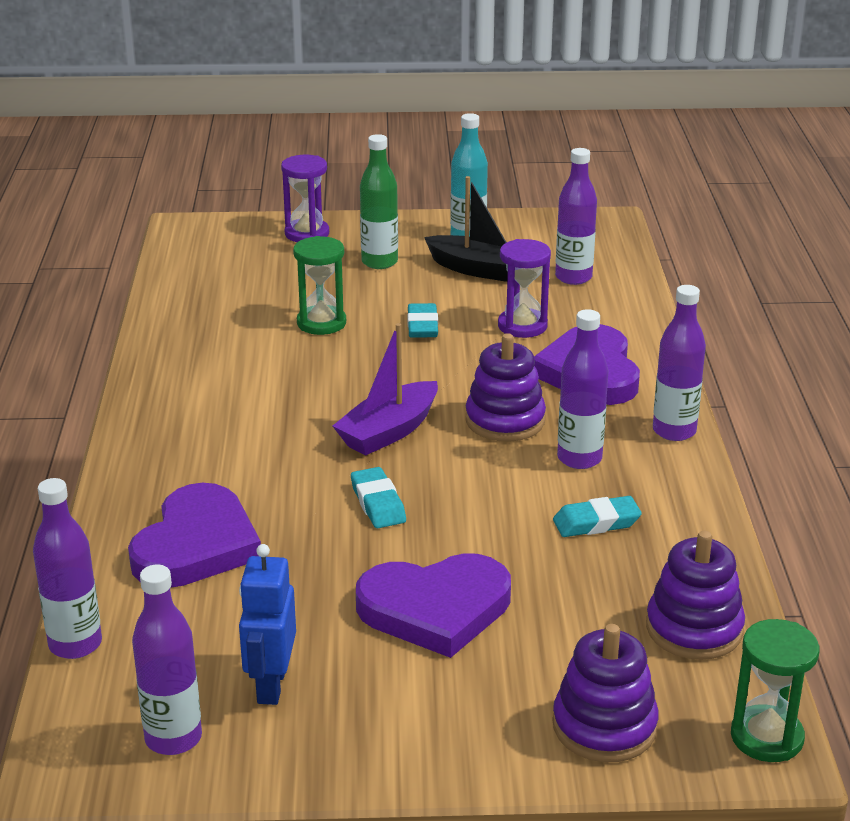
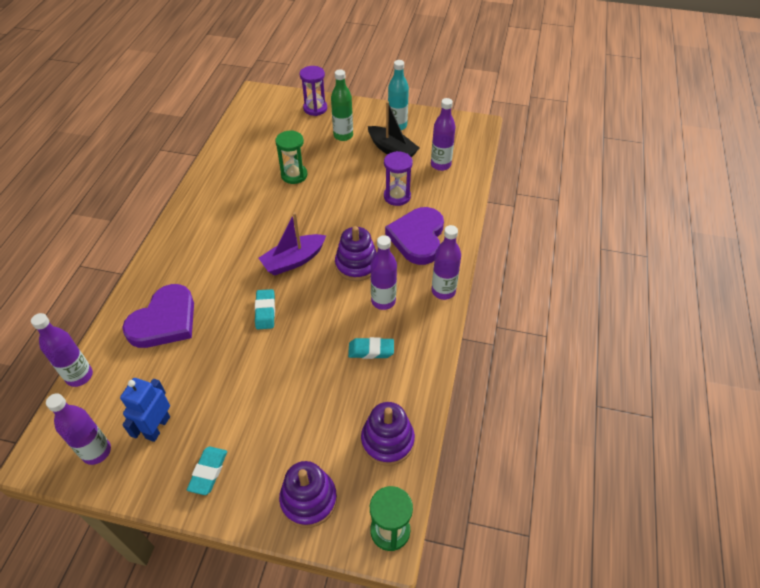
camera: 15 degrees right, 20 degrees up
(422, 326) = (344, 187): turquoise eraser -> turquoise eraser (208, 472)
(435, 609) = (261, 393): purple heart -> none

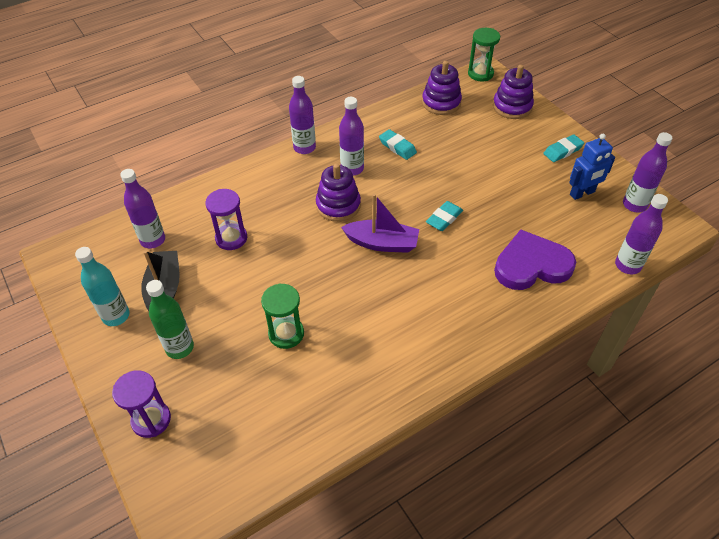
camera: 135 degrees left, 0 degrees up
(417, 238) = (267, 193): purple heart -> none

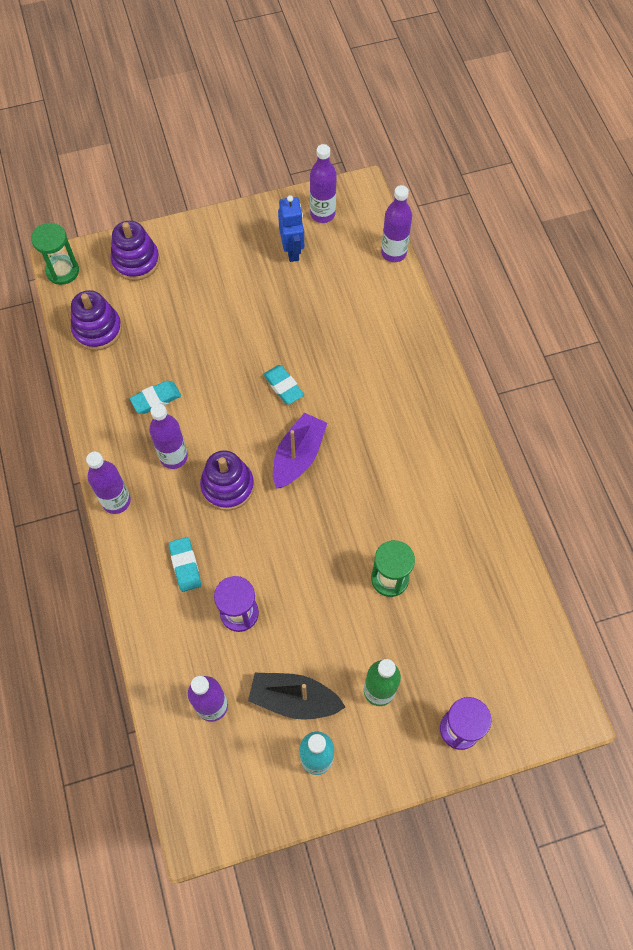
camera: 75 degrees left, 15 degrees up
(531, 265) = (369, 330): purple heart -> none
(563, 151) = (226, 242): turquoise eraser -> turquoise eraser (185, 565)

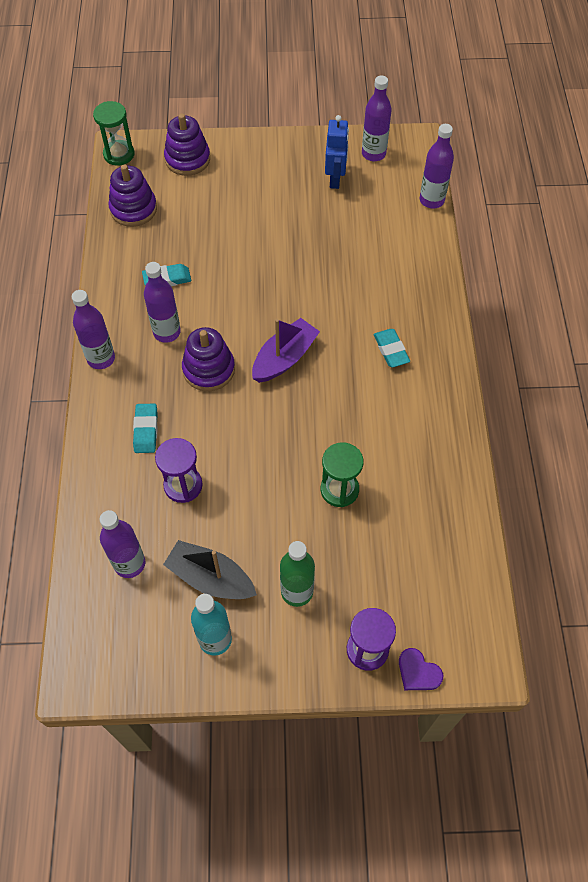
camera: 15 degrees right, 5 degrees down
(283, 386) = (290, 294): turquoise eraser -> turquoise eraser (391, 350)
(511, 738) = (418, 672): none -> purple heart

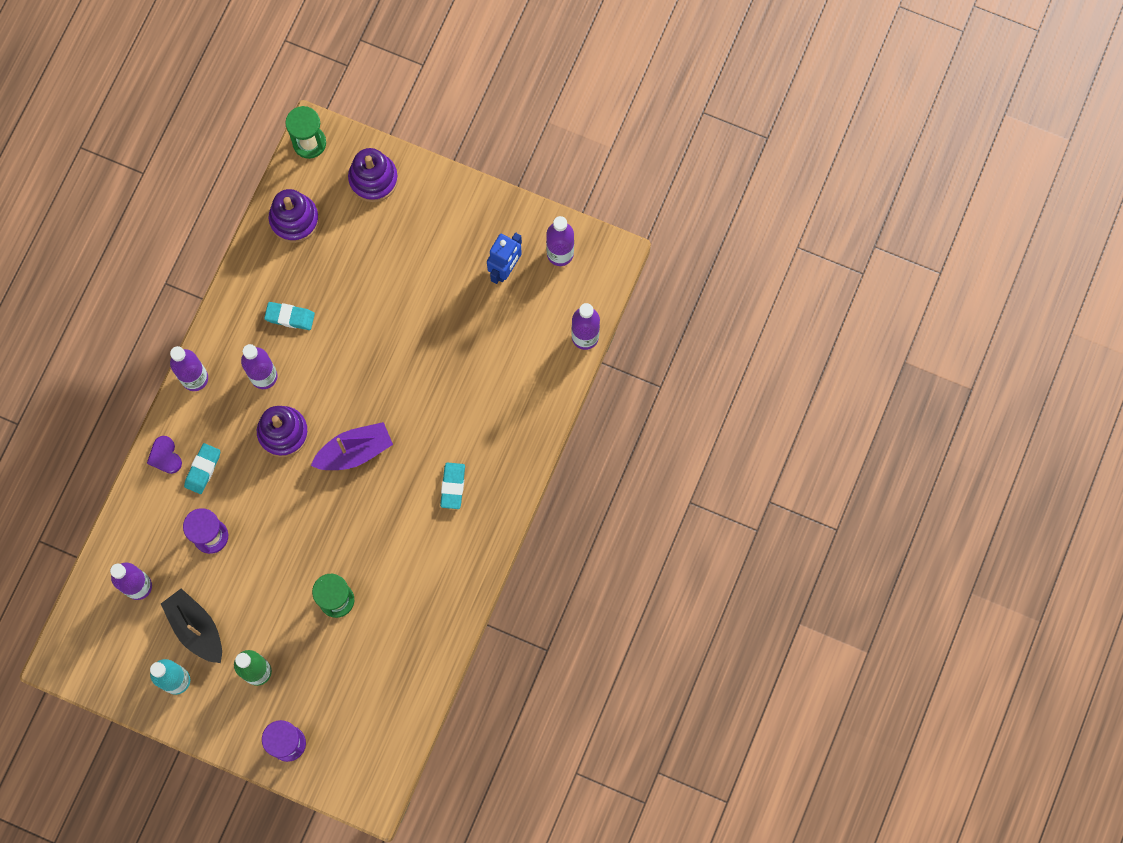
camera: 25 degrees right, 15 degrees up
(418, 672) = (317, 779): purple heart -> purple heart (165, 456)

